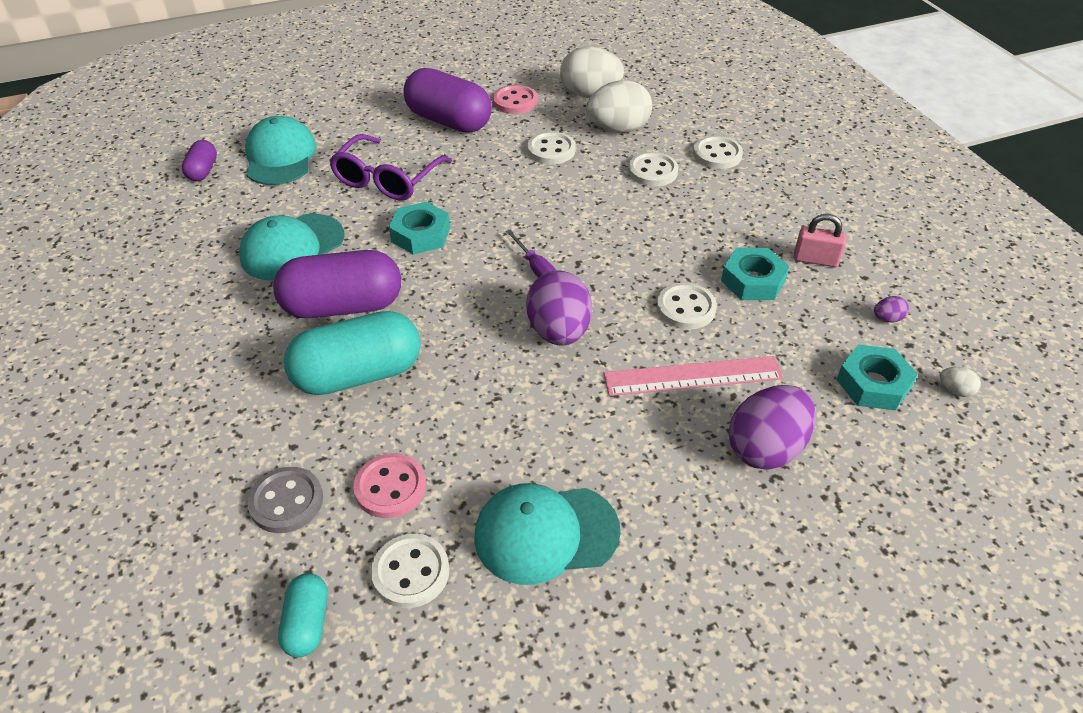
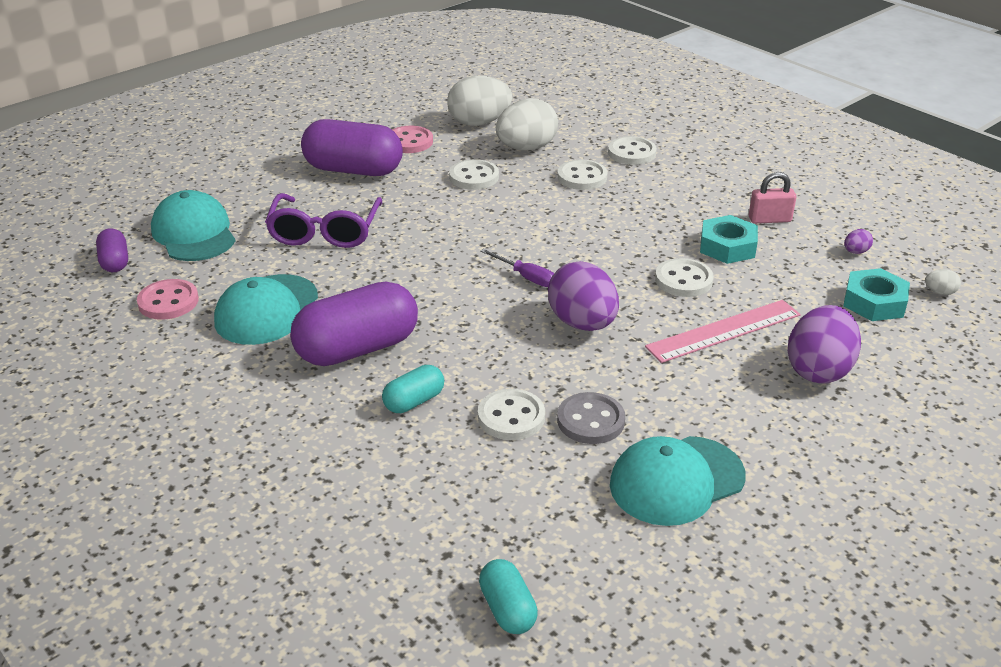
camera: 20 degrees left, 10 degrees down
(286, 501) = (417, 521): grey button -> grey button (590, 421)
(358, 374) = (414, 401): turquoise capsule -> turquoise capsule, size x0.50
(390, 487) = (510, 483): pink button -> pink button (168, 302)
(411, 572) = (576, 543): white button -> white button (511, 417)
(420, 235) = (393, 272): turquoise nut -> none

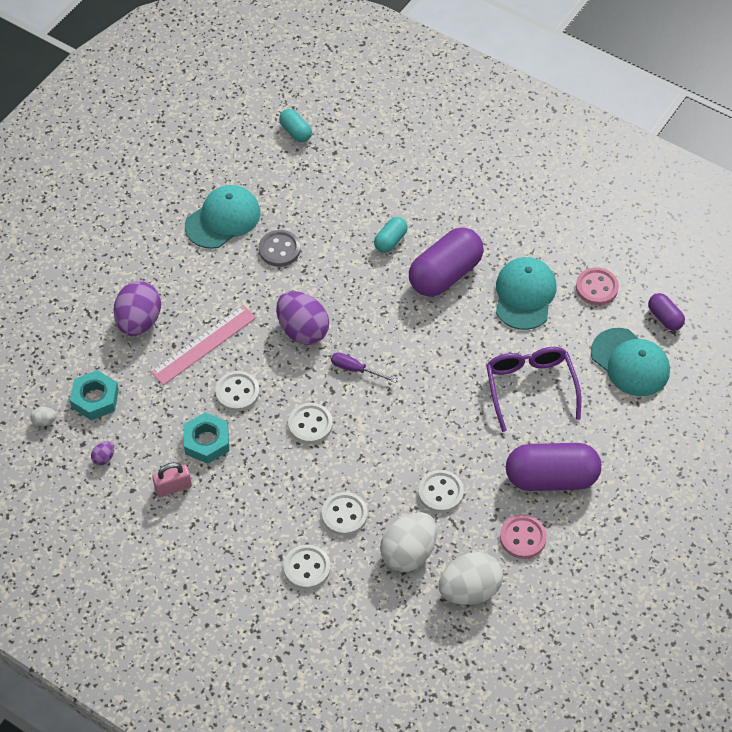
camera: 165 degrees right, 20 degrees up
(511, 417) = (328, 242): white button -> white button (310, 424)

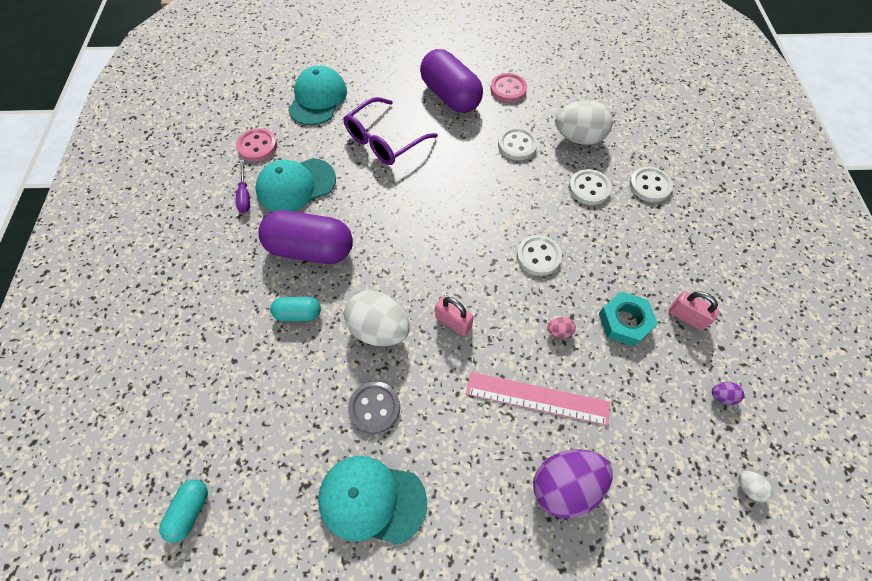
camera: 125 degrees left, 5 degrees up
(95, 399) = (680, 456): turquoise nut -> none
(237, 392) = (559, 331): white button -> pink egg
(302, 330) = (453, 322): purple egg -> pink padlock
(355, 369) = (460, 257): purple screwdriver -> purple screwdriver (244, 195)
(469, 590) = (570, 96): white egg -> white egg (379, 329)
(664, 318) = (261, 98): purple capsule -> none

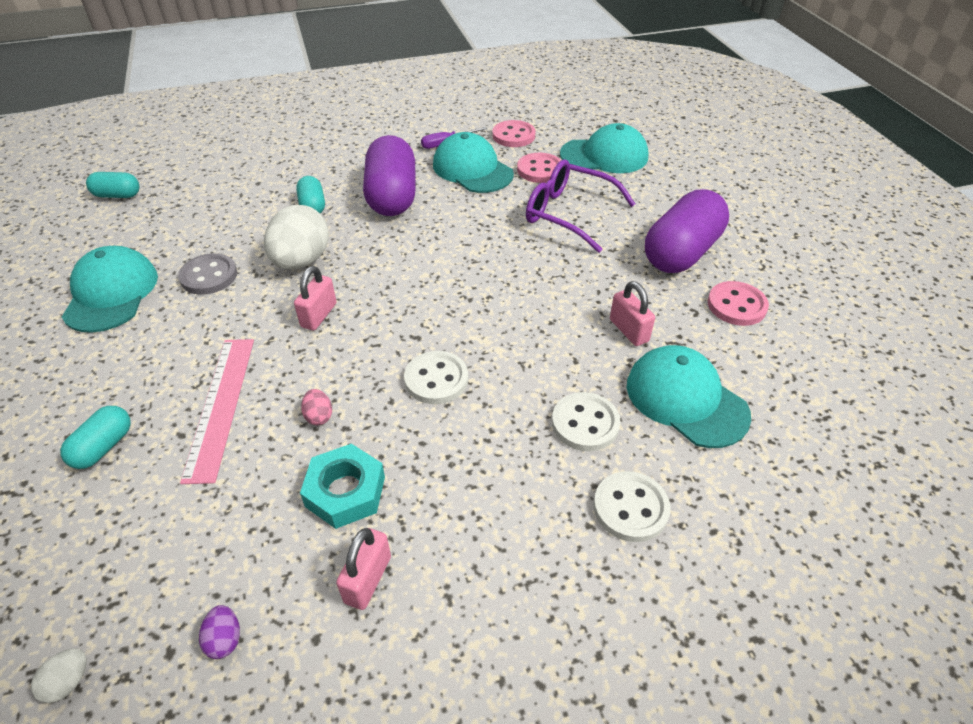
camera: 75 degrees right, 15 degrees down
(318, 142) = (539, 170): none -> pink button
(517, 145) = (628, 330): white button -> pink padlock
(565, 486) = (103, 447): purple egg -> turquoise capsule
(578, 138) = (686, 399): white egg -> turquoise cap

